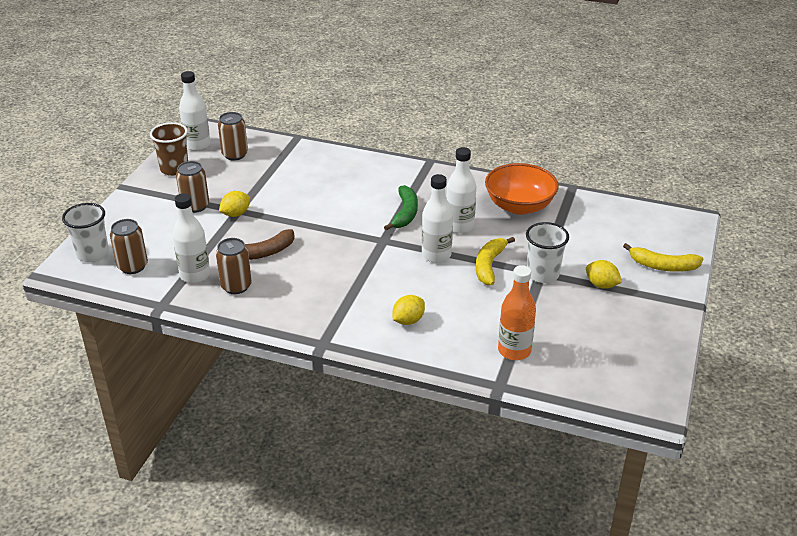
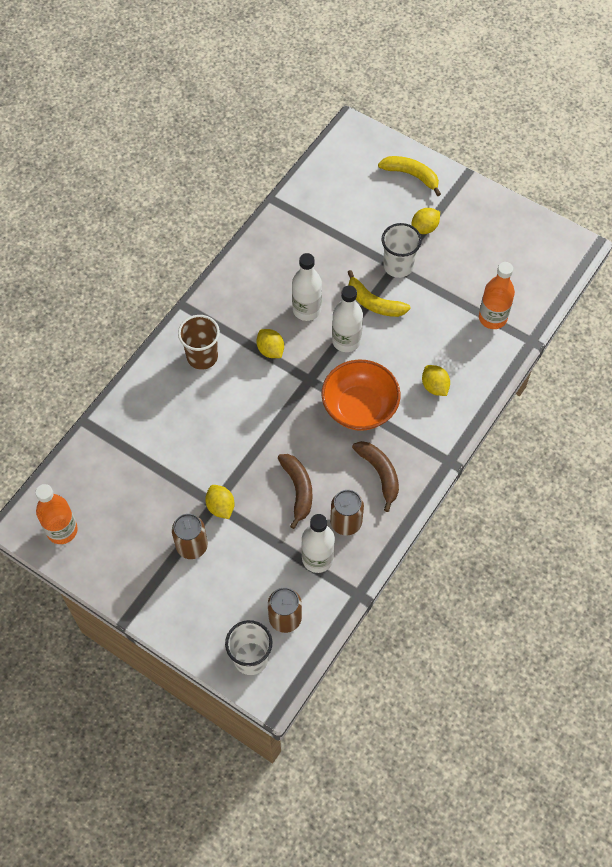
camera: 75 degrees left, 25 degrees up
(174, 169) = (107, 561): brown cup -> brown cup (202, 357)
(197, 145) = (62, 530): white bottle -> orange bottle
(235, 154) = (99, 492): brown can -> none
(294, 299) = (380, 474): none -> brown banana
(405, 213) = (270, 350): green banana -> yellow lemon
(519, 206) = (289, 251): orange bowl -> orange bowl (359, 407)
(663, 266) = (411, 175): yellow banana -> yellow banana turned 90 degrees counterclockwise

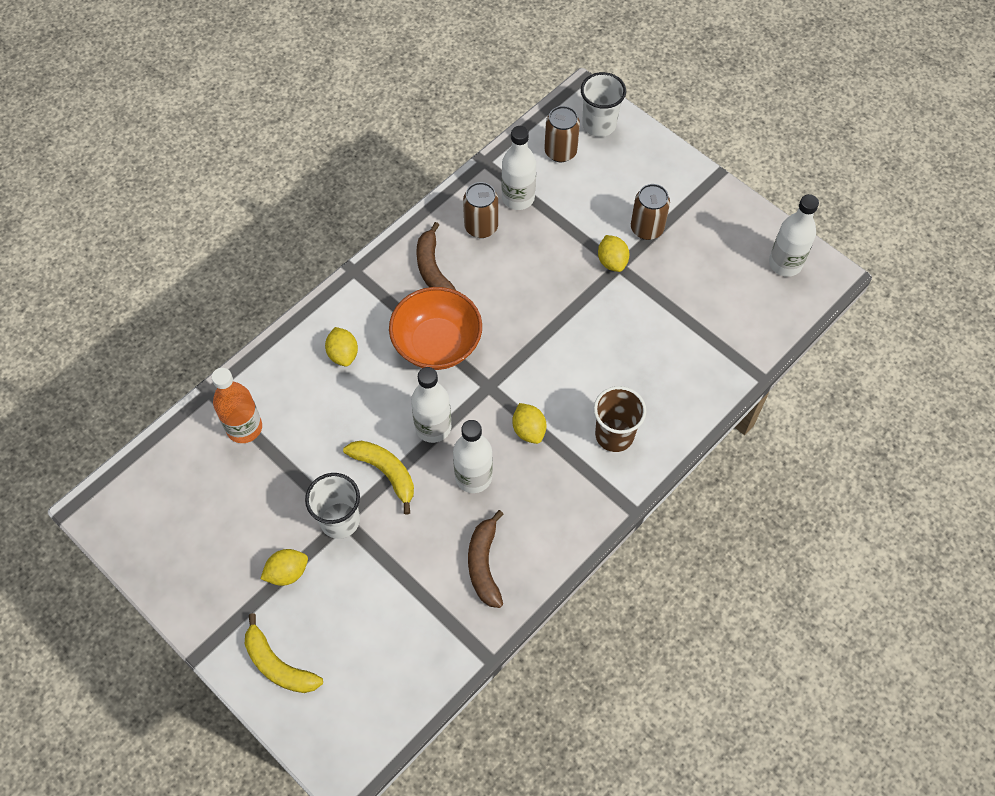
camera: 170 degrees left, 0 degrees up
(62, 530) = (785, 263): orange bottle -> white bottle
(298, 490) = (525, 266): brown banana -> brown banana (484, 564)

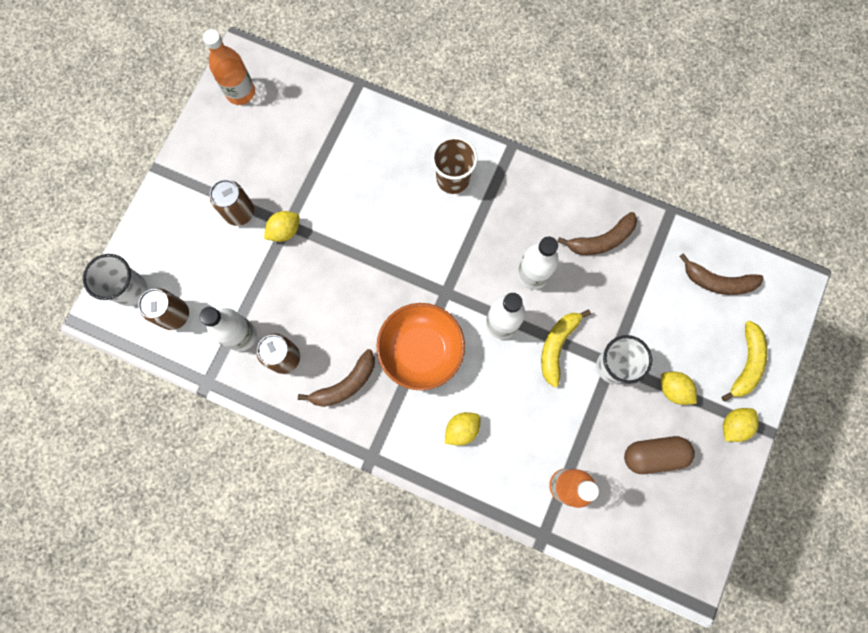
camera: 110 degrees left, 15 degrees up
(231, 524) = (654, 455): none -> brown capsule
(384, 675) = (717, 281): none -> brown banana
(529, 430) = (474, 246): yellow lemon -> yellow lemon (733, 425)
(785, 263) = (240, 92): white bottle -> orange bottle

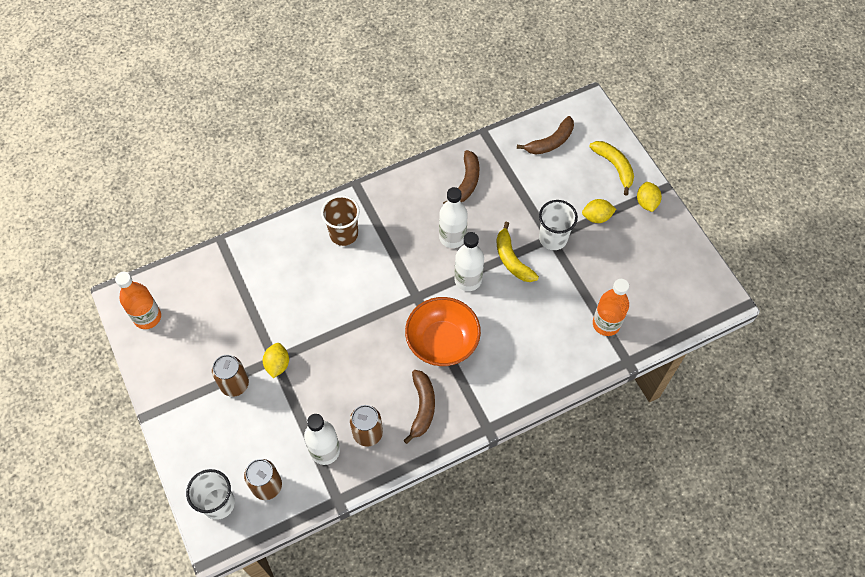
camera: 50 degrees left, 15 degrees down
(461, 429) = (517, 357): yellow lemon -> none
(654, 455) = (628, 259): brown capsule -> none

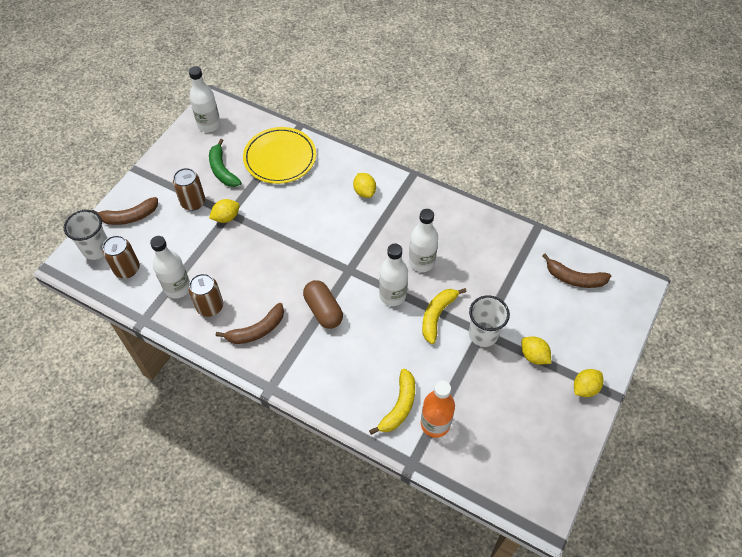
camera: 55 degrees right, 5 degrees down
(147, 317) = (209, 125): orange bottle -> white bottle
(216, 337) = (222, 170): none -> green banana
(245, 279) = (280, 158): none -> yellow plate
(344, 234) = (364, 192): brown cup -> yellow lemon
(442, 342) = (323, 310): orange bowl -> brown capsule
(466, 182) = (480, 242): brown banana -> brown banana (129, 217)
(614, 167) = (597, 341): yellow banana -> yellow banana (399, 406)

